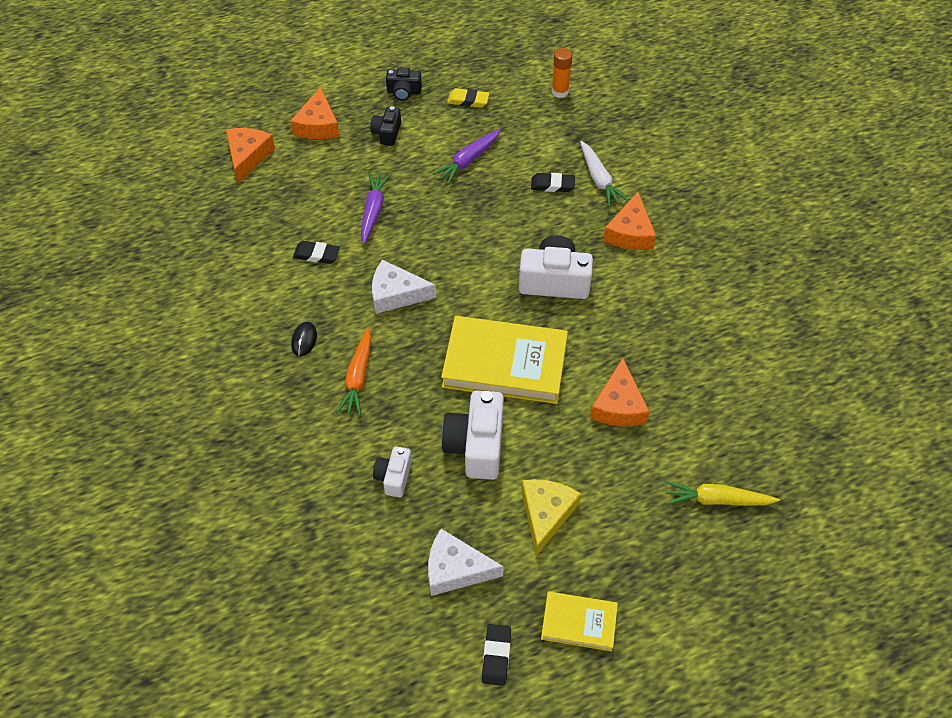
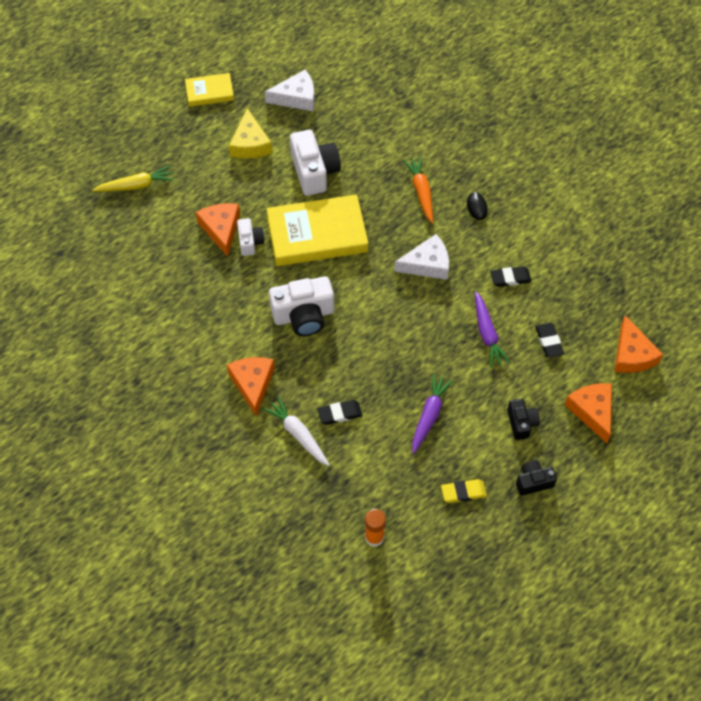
camera: 160 degrees right, 5 degrees up
(394, 477) = (361, 136): white camera -> white camera (250, 242)
(496, 656) = (254, 63): black eraser -> black eraser (549, 341)

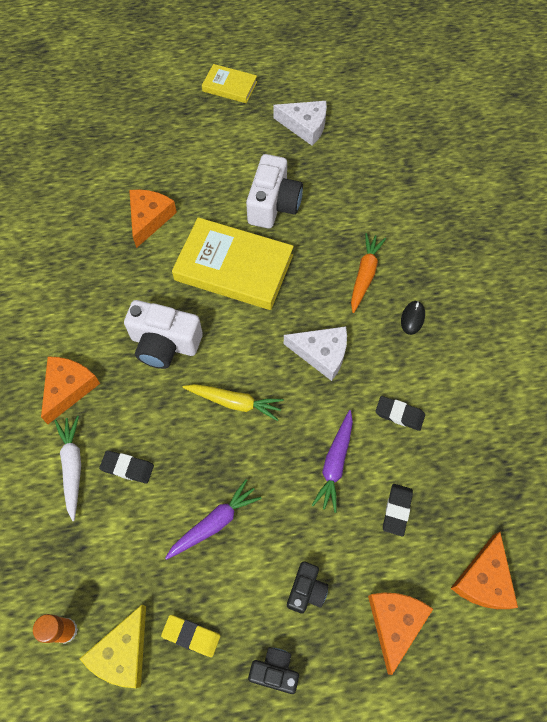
camera: 30 degrees right, 5 degrees up
(136, 185) = (105, 142): yellow carrot -> yellow carrot (234, 402)
(250, 144) = (232, 150): yellow cheese -> yellow cheese (123, 652)
(250, 242) = (166, 244): white camera -> none

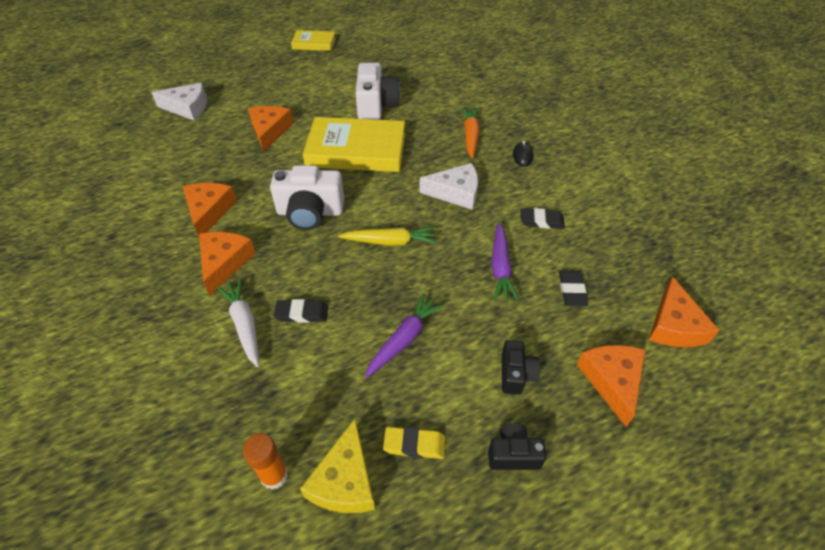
camera: 15 degrees left, 15 degrees down
(66, 318) = (209, 211): none -> orange cheese
(305, 126) = (384, 57): white cheese -> white cheese (188, 108)

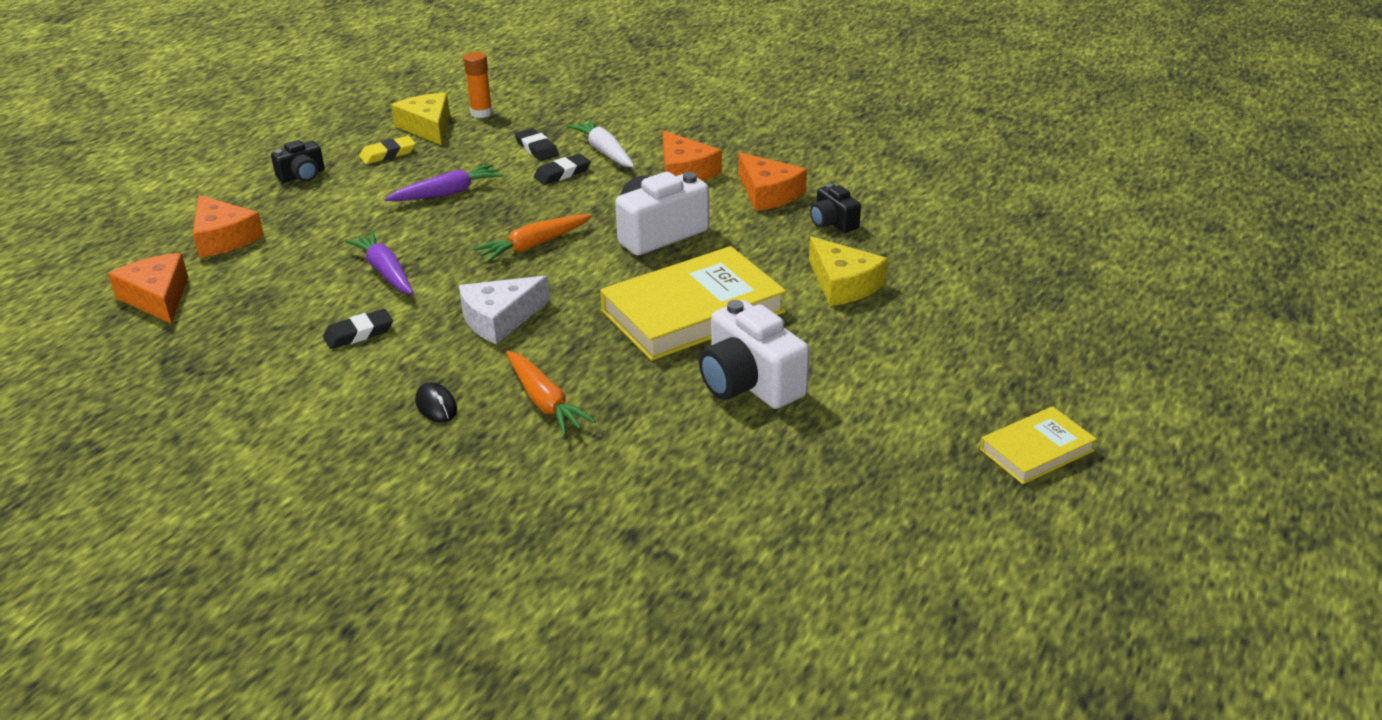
camera: 145 degrees right, 15 degrees down
(188, 108) = (1003, 263): white cheese -> none
(244, 325) = (604, 151): white carrot -> white carrot turned 150 degrees counterclockwise
(270, 131) = (843, 284): orange cheese -> yellow cheese
(390, 242) = (534, 245): yellow carrot -> orange carrot
(404, 339) = (447, 193): purple carrot -> purple carrot turned 120 degrees counterclockwise
(516, 374) = (322, 211): black camera -> black camera (833, 222)
(571, 290) = (289, 283): black eraser -> black eraser (537, 148)

